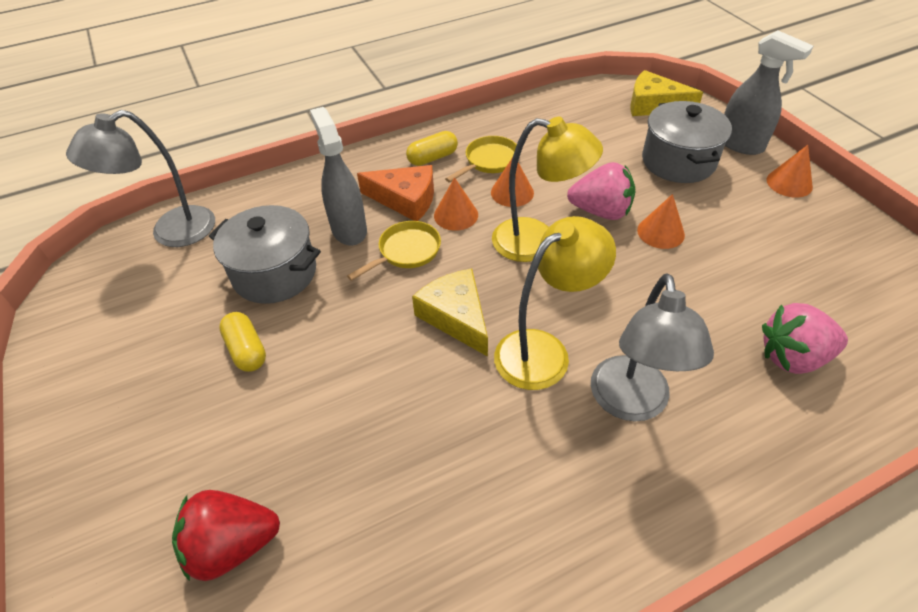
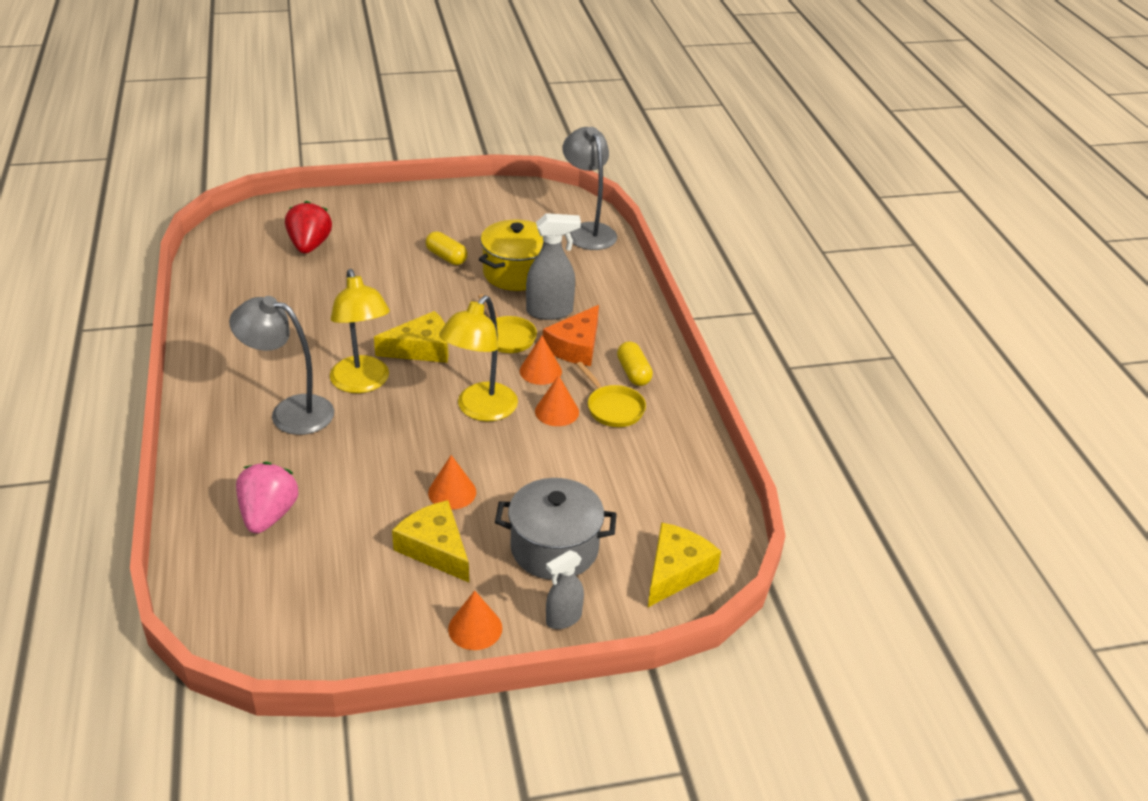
camera: 100 degrees right, 10 degrees down
(247, 350) = (446, 257): yellow capsule -> yellow capsule turned 60 degrees clockwise
(275, 273) = (516, 273): grey pot -> yellow pot
(601, 211) = (501, 461): pink strawberry -> none
(733, 225) = (435, 548): none -> yellow cheese
(741, 144) = (563, 618): grey spray bottle -> grey spray bottle, size x0.63

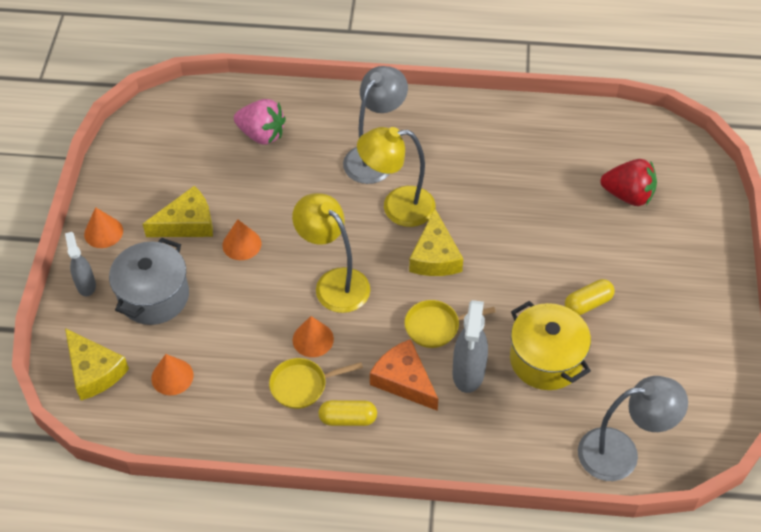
camera: 110 degrees right, 15 degrees up
(540, 371) = (374, 341): orange cone -> orange cone (172, 376)

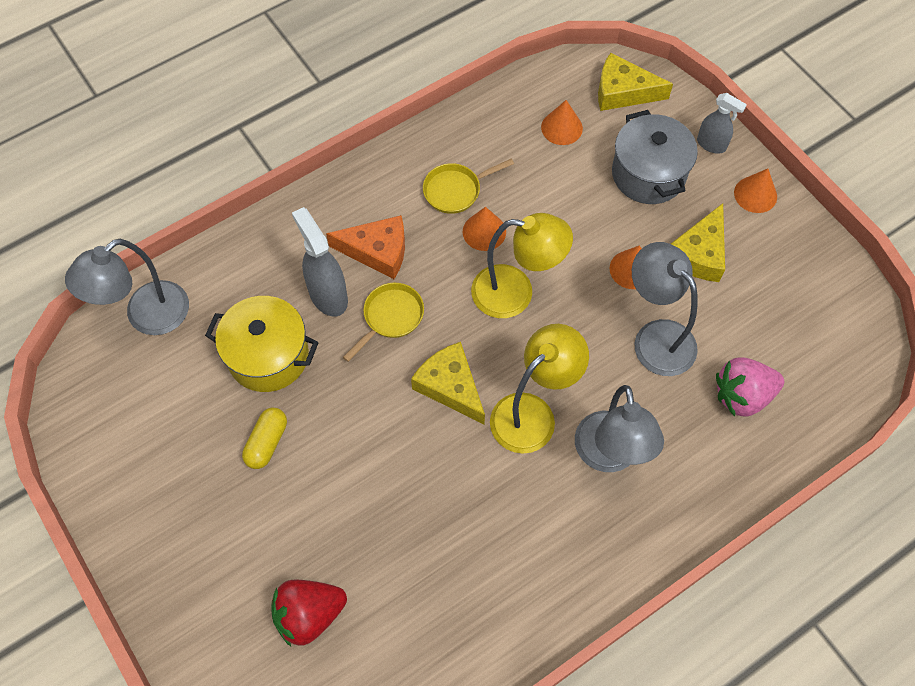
camera: 140 degrees right, 10 degrees up
(274, 196) = (656, 337): none -> grey lamp
(302, 385) = (455, 190): yellow pan -> yellow pan turned 150 degrees counterclockwise
(348, 419) = (395, 191): yellow capsule -> none

